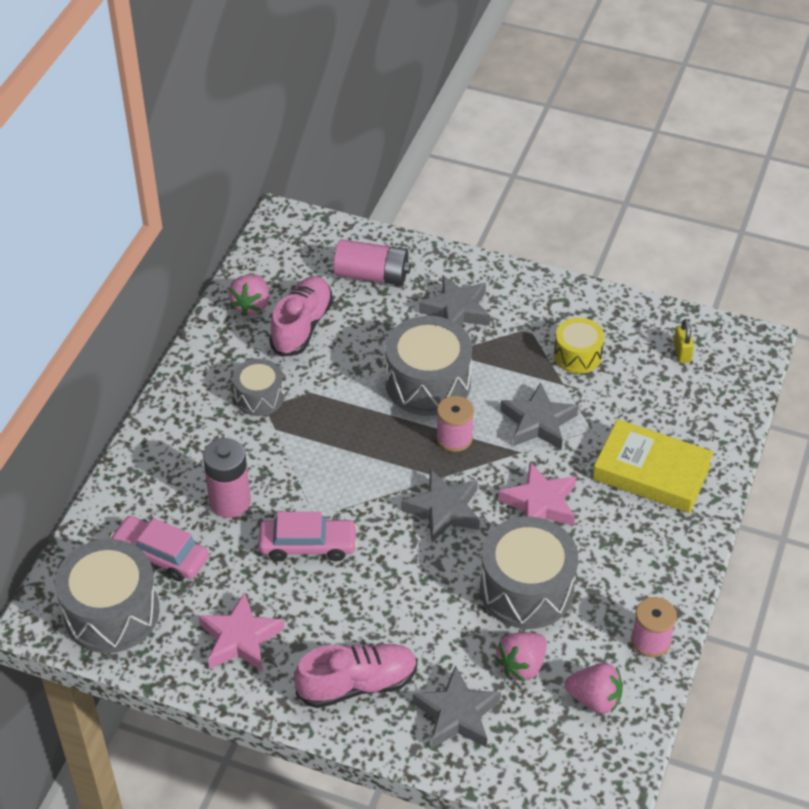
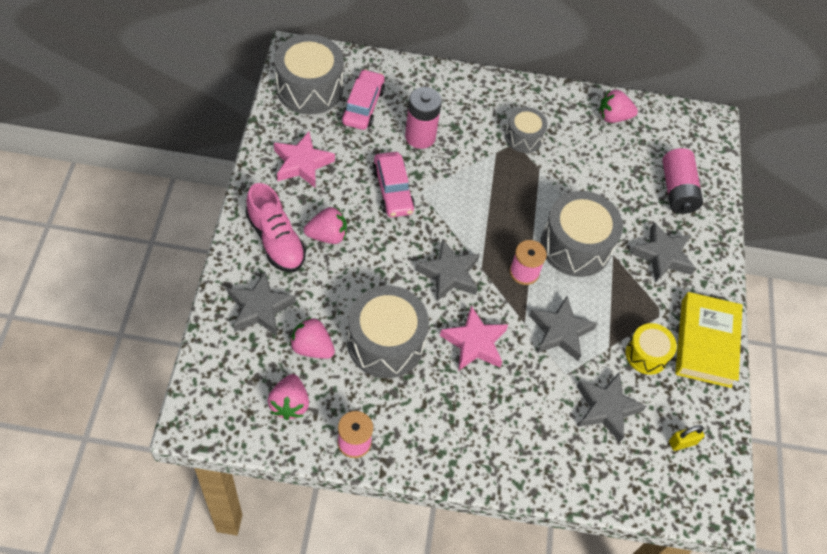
camera: 70 degrees right, 10 degrees up
(302, 326) = (604, 152): pink shoe -> none
(362, 626) = (327, 235): none -> pink strawberry
(636, 404) = (606, 408): none -> grey star
(651, 472) = (532, 427): yellow book -> yellow book (705, 343)

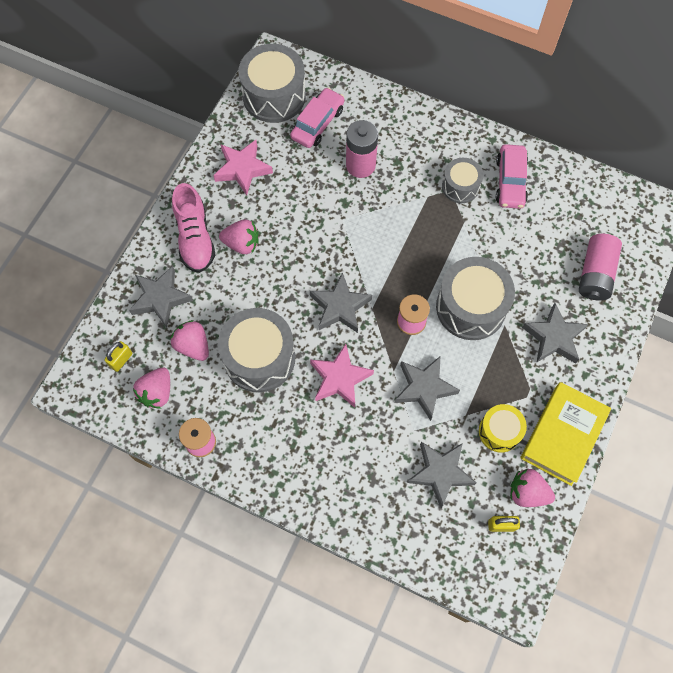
camera: 25 degrees right, 10 degrees up
(238, 380) = (121, 360): none -> yellow padlock
(392, 190) = (316, 213): pink car -> pink car (510, 181)
(613, 117) = (559, 184): pink strawberry -> pink strawberry (527, 492)

